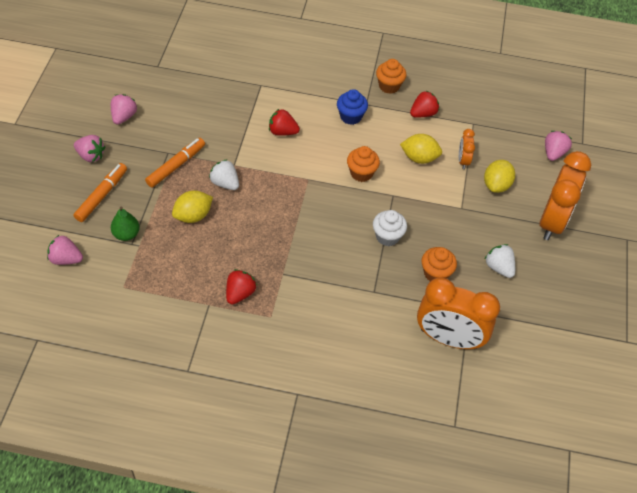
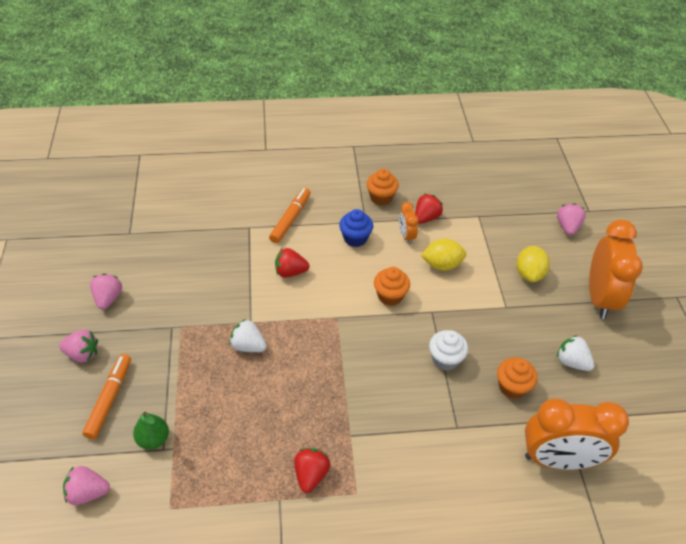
camera: 15 degrees left, 5 degrees down
(176, 166) = (186, 340): orange marker -> orange marker (290, 219)
(193, 216) = (225, 394): yellow lemon -> none
(463, 160) = (485, 256): orange clock -> orange clock (406, 236)

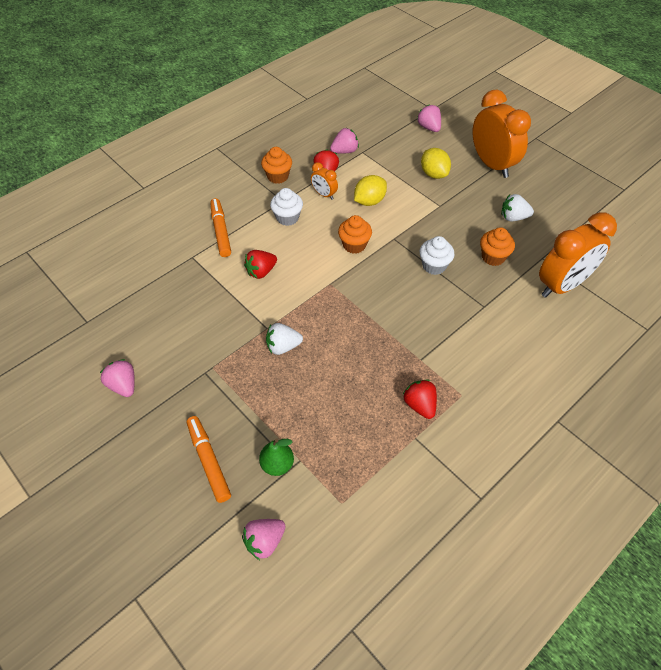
camera: 35 degrees left, 5 degrees up
(82, 354) = (146, 443): pink strawberry -> pink strawberry (344, 151)
(355, 238) = (287, 218): blue cupcake -> white cupcake

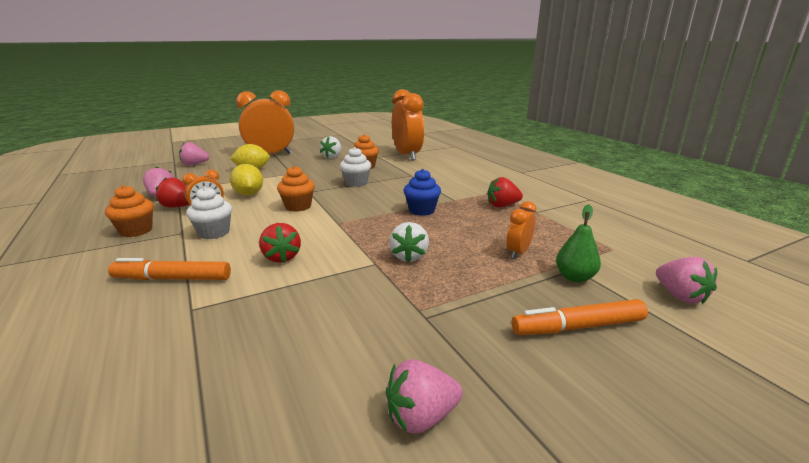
camera: 75 degrees left, 30 degrees down
(311, 422) = (518, 252): none -> orange clock
(379, 337) = (421, 210): none -> blue cupcake

